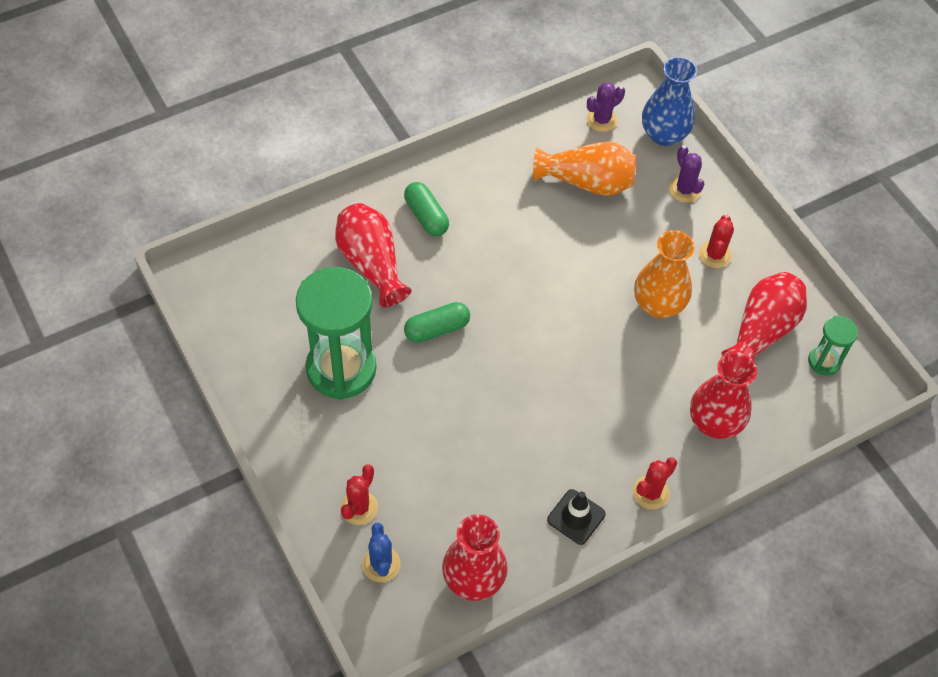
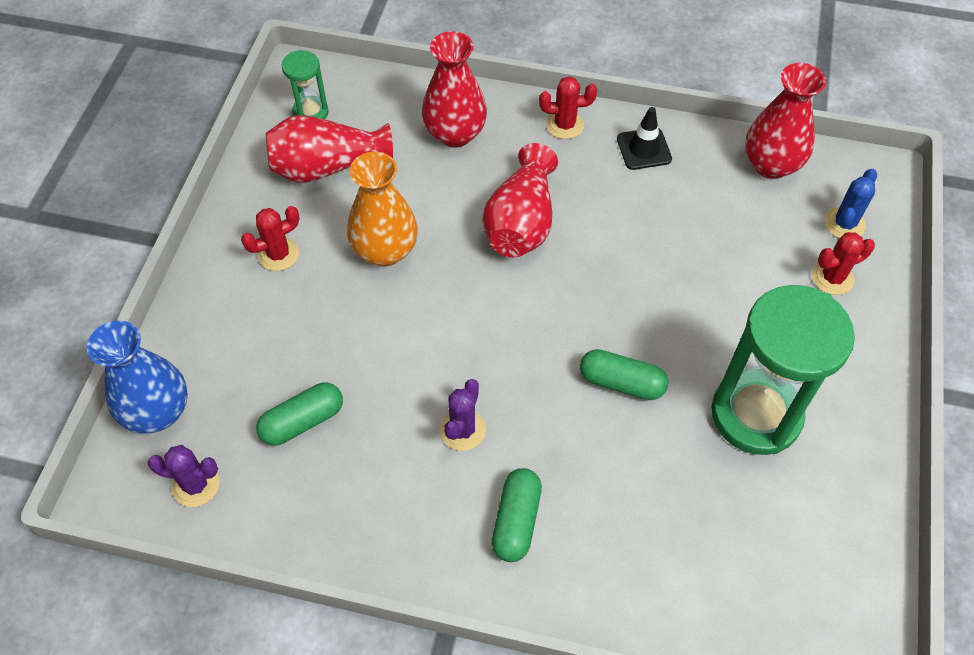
camera: 135 degrees left, 0 degrees up
(371, 264) = (630, 508): red vase -> red vase (521, 222)
(587, 182) = (303, 421): orange vase -> green capsule
(684, 190) = (220, 335): purple cactus -> purple cactus (463, 430)

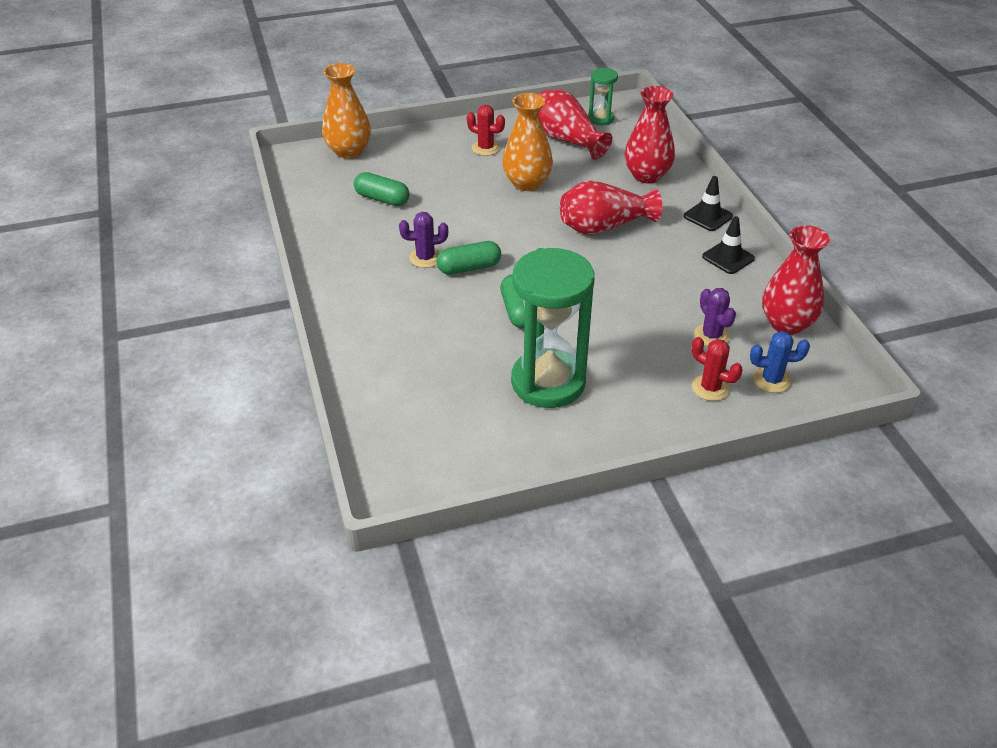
camera: 60 degrees right, 15 degrees down
(158, 411) = (348, 151): blue vase -> orange vase
(196, 485) = (315, 180): purple cactus -> purple cactus (711, 336)
(516, 521) = (380, 301): green capsule -> green capsule (469, 268)
(565, 125) = (708, 216): red cactus -> black traffic cone

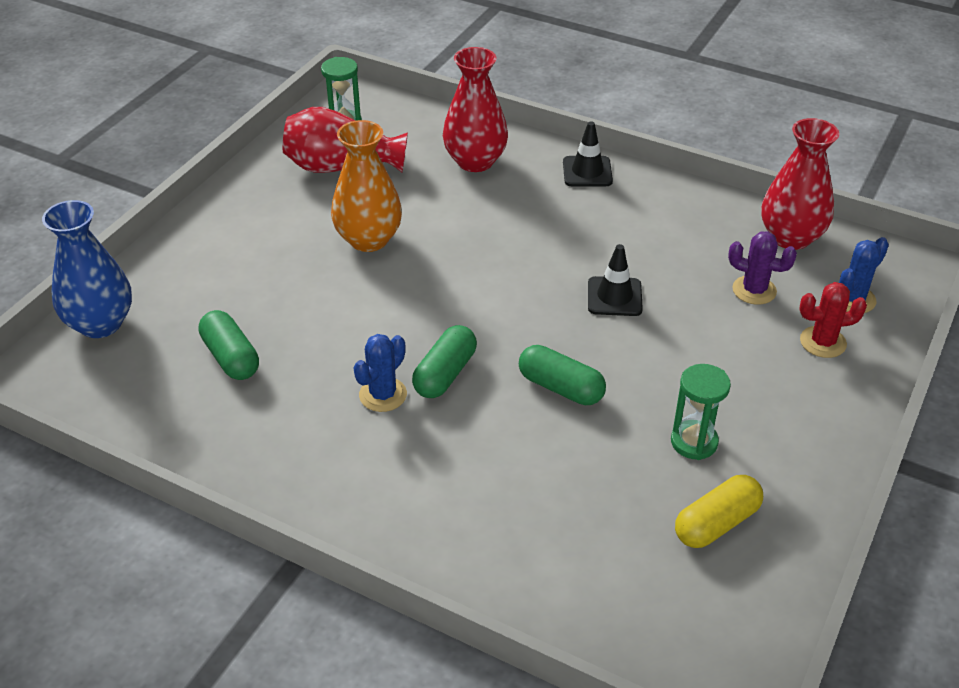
camera: 45 degrees left, 0 degrees up
(348, 151) = (100, 324): orange vase -> blue vase
(382, 199) = (231, 357): green capsule -> green capsule turned 75 degrees clockwise
(425, 258) = (383, 395): purple cactus -> blue cactus
(486, 148) = (266, 225): red cactus -> none
(498, 425) = (716, 523): none -> yellow capsule
(548, 382) = (694, 442): green hourglass -> green hourglass, size x0.48
(604, 226) = (512, 240): red vase -> none
(728, 257) = (660, 203): black traffic cone -> black traffic cone (614, 297)

